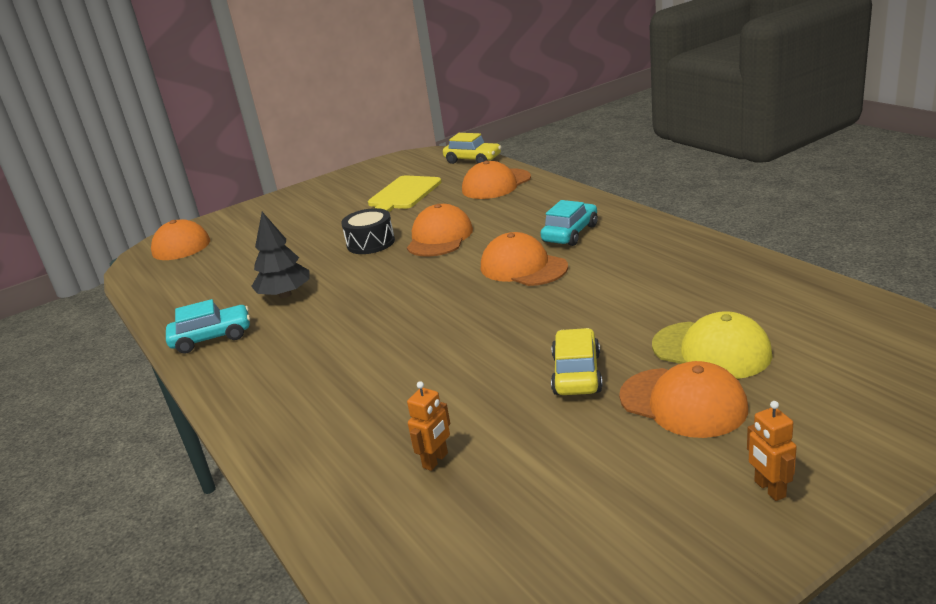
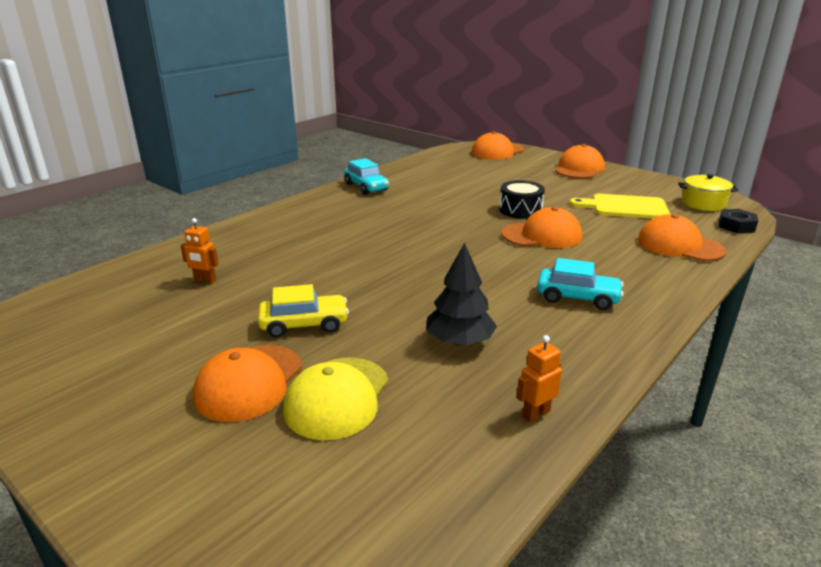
camera: 70 degrees right, 0 degrees up
(285, 295) = (427, 196): black tree -> black tree (459, 341)
(420, 164) = (703, 203): none -> yellow pot
(473, 160) = (736, 226): yellow car -> black nut
(523, 267) = (493, 280): orange cap -> orange cap (579, 169)
(769, 489) = (108, 433): orange robot -> orange robot (536, 413)

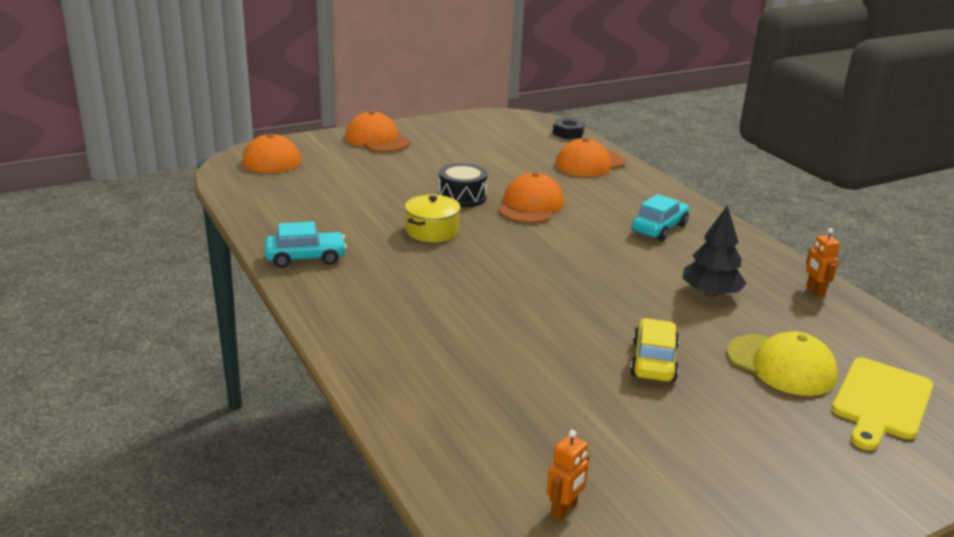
camera: 70 degrees left, 0 degrees up
(205, 280) = (518, 412): orange robot -> orange robot (564, 510)
(249, 382) = (749, 406): orange cap -> none
(625, 207) = (496, 154): yellow cutting board -> yellow cutting board (881, 401)
(703, 203) = (514, 126): yellow pot -> yellow pot (432, 231)

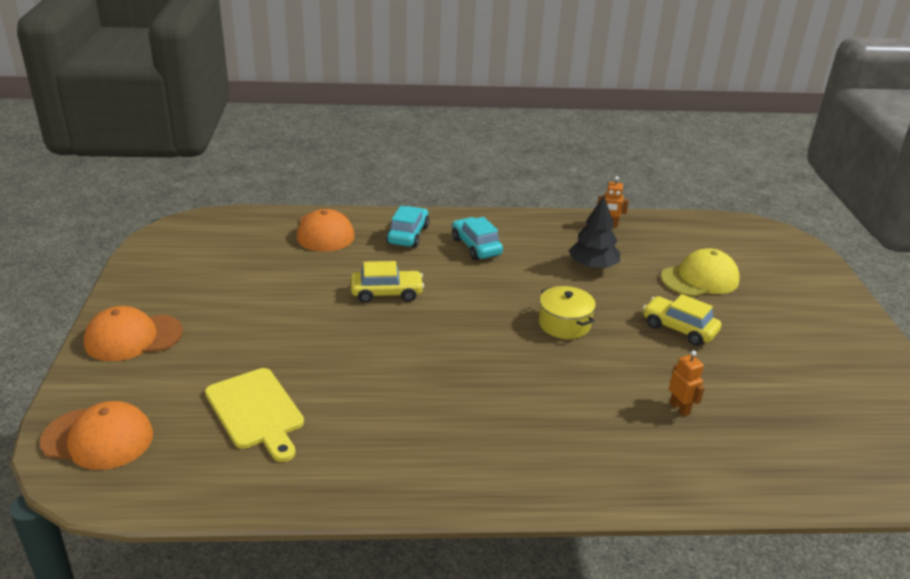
camera: 65 degrees left, 5 degrees up
(306, 258) = (401, 475): turquoise car -> turquoise car (408, 235)
(432, 231) = (398, 368): yellow pot -> yellow pot (564, 324)
(462, 197) = (336, 326): black drum -> none
(530, 205) = (386, 293): orange cap -> yellow car
(564, 510) = (855, 438): orange robot -> orange robot (680, 408)
(568, 133) = (245, 217): black nut -> none
(881, 401) = (751, 262): yellow cutting board -> yellow cutting board (256, 411)

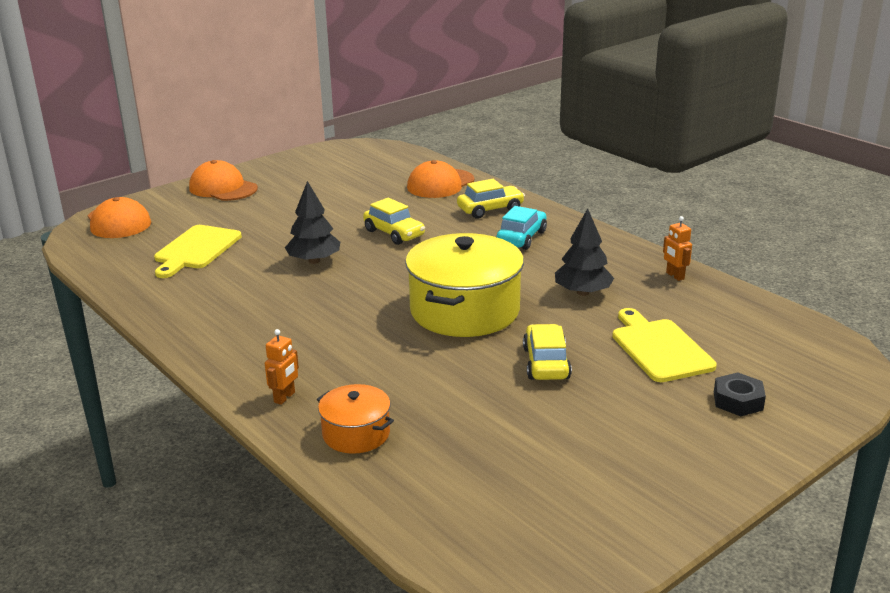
camera: 55 degrees right, 5 degrees down
(381, 354) = (314, 260): none -> black tree
(408, 235) = (490, 209): turquoise car -> yellow car
(564, 324) = (464, 310): yellow pot -> yellow pot, size x1.96
(680, 408) = (415, 399): orange robot -> orange robot (285, 397)
(700, 279) = (659, 348): yellow cap -> yellow cutting board
(707, 460) = (356, 434): none -> orange pot
(788, 287) = (738, 401): none -> black nut

